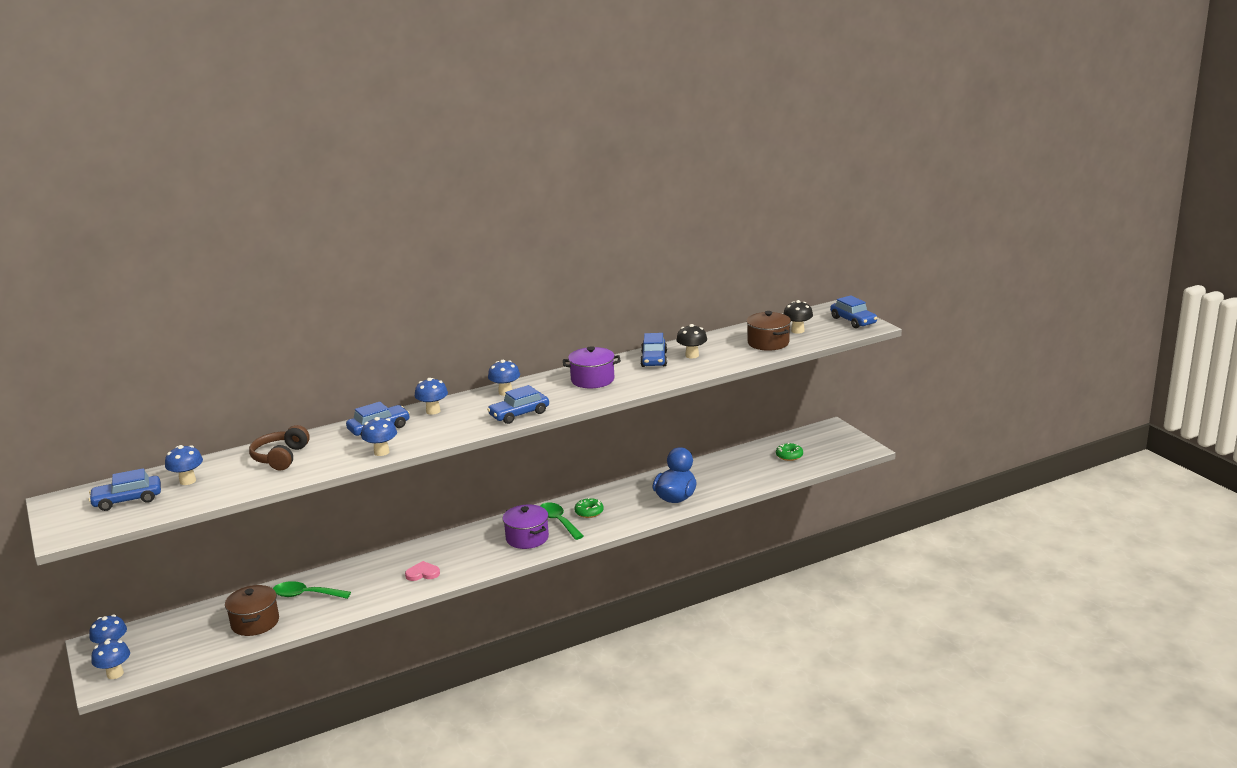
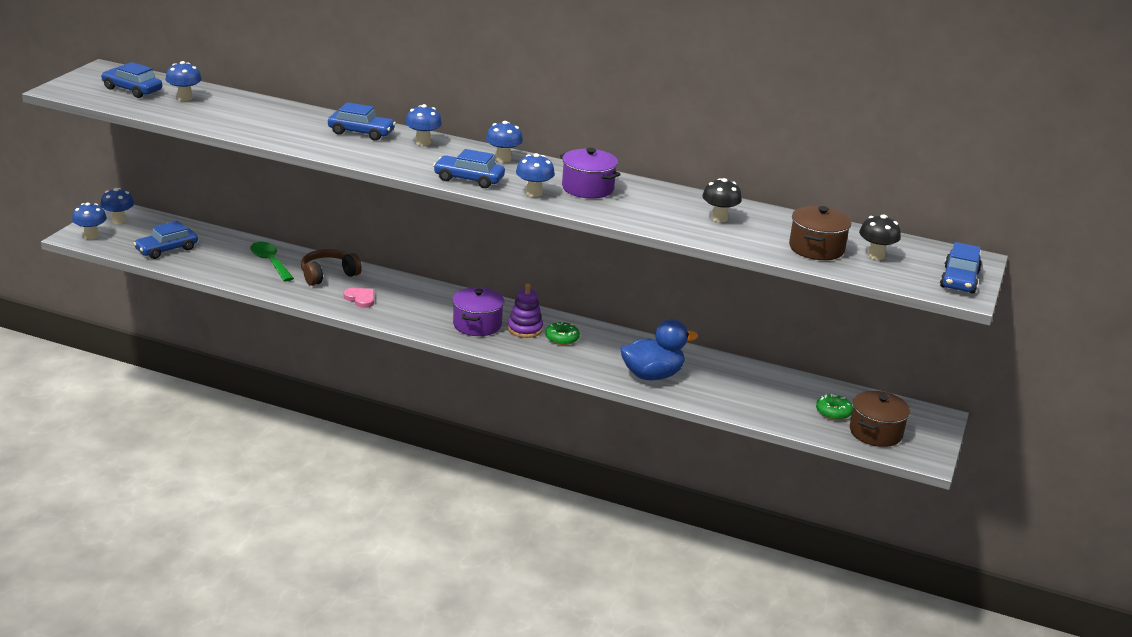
camera: 45 degrees right, 5 degrees up
(255, 622) = (210, 258): brown pot -> brown pot (875, 432)
(280, 457) = (262, 115): brown headphones -> brown headphones (328, 275)
(381, 452) = (321, 148): blue mushroom -> blue mushroom (534, 193)
(558, 521) = (525, 329): green spoon -> purple stacking toy
(654, 359) = (679, 202): blue car -> blue car (166, 249)

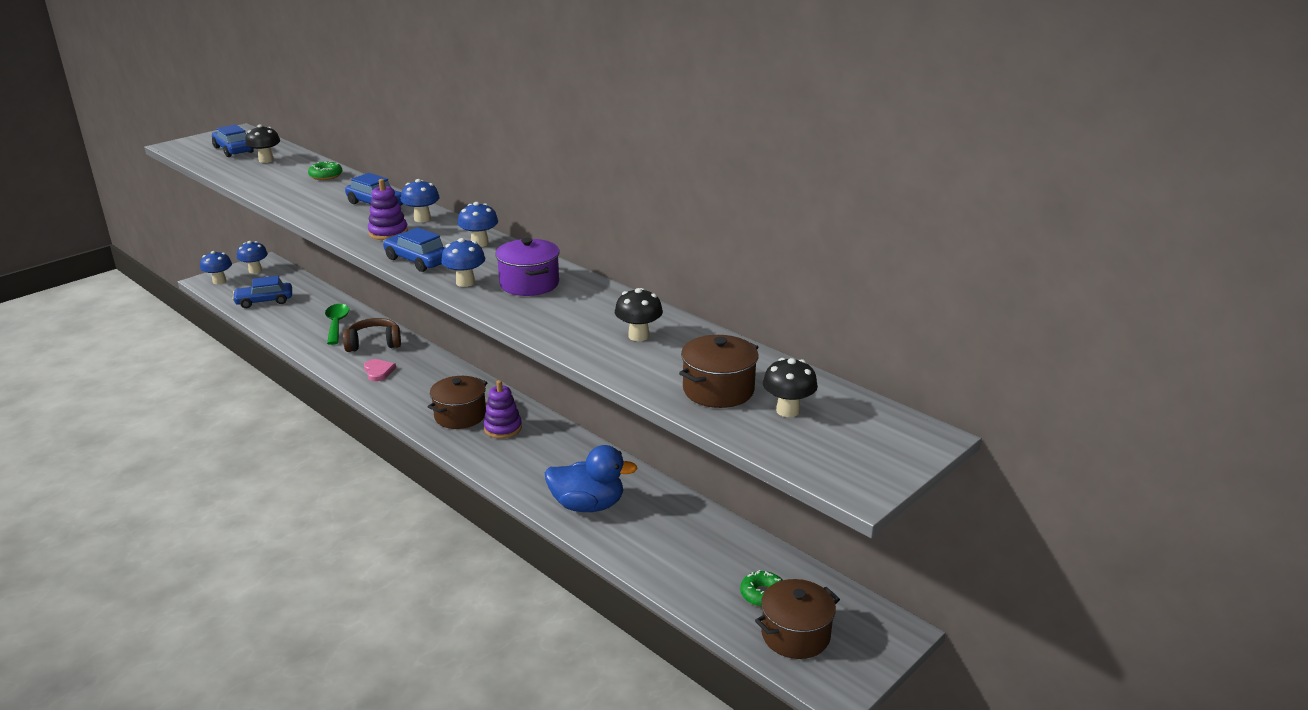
camera: 25 degrees right, 0 degrees up
(184, 98) = (266, 160): blue mushroom -> black mushroom
(409, 158) = (388, 233): none -> purple stacking toy
(477, 325) = (460, 416): purple pot -> brown pot
(562, 338) = (531, 444): green donut -> green donut (326, 176)
(959, 280) = (873, 462): blue car -> none

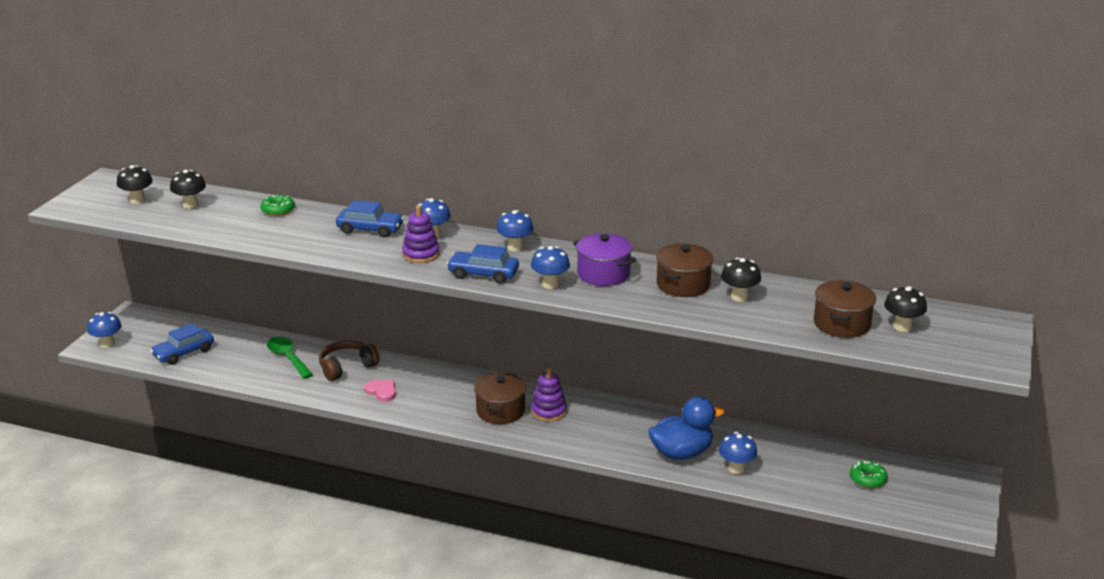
camera: 25 degrees left, 0 degrees up
(233, 150) = (137, 200): blue car -> black mushroom
(255, 270) = (133, 324): blue mushroom -> blue mushroom (736, 469)
(795, 635) = (913, 499): brown pot -> brown pot (683, 285)

